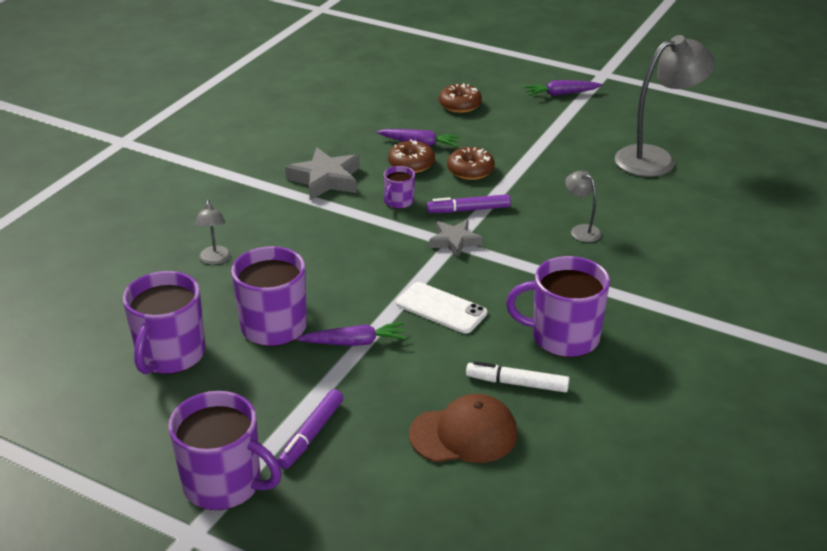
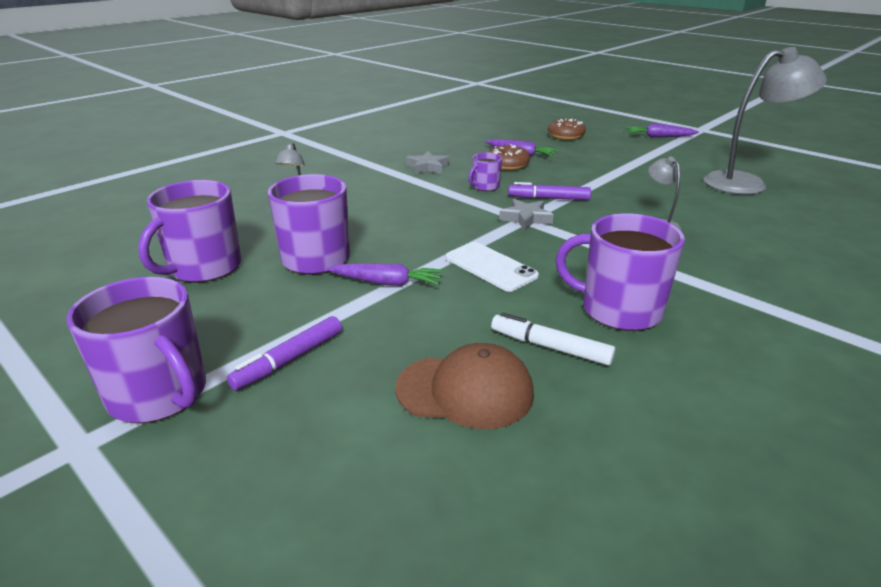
camera: 15 degrees right, 5 degrees down
(325, 179) = (428, 167): grey star -> grey star, size x0.64
(470, 170) = (560, 174): brown donut -> none

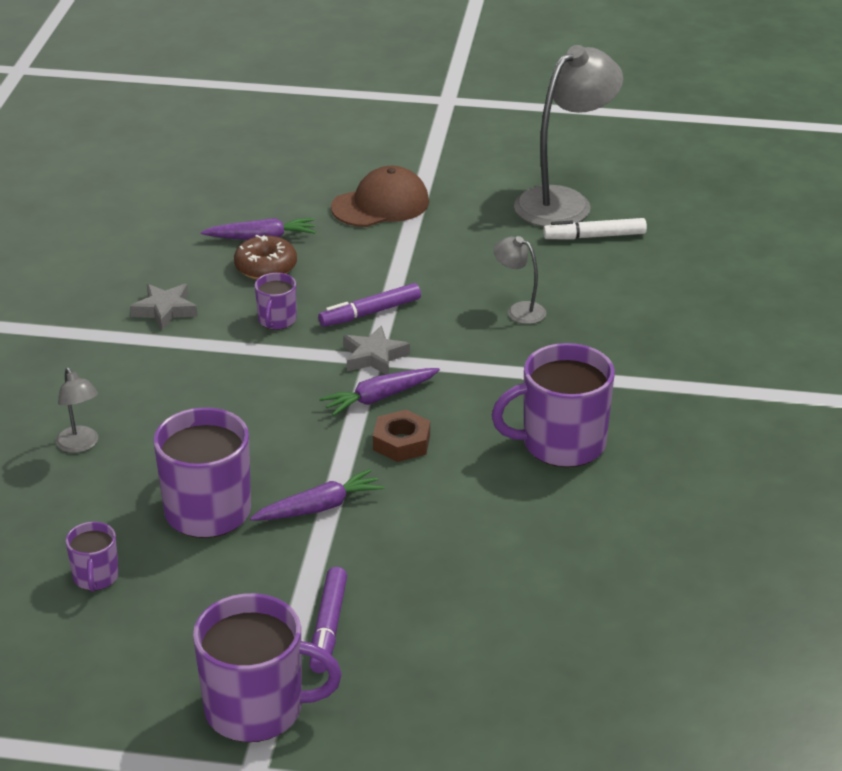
camera: 35 degrees left, 5 degrees up
(204, 268) = (96, 577): purple mug -> purple mug, size x0.51
(465, 391) = (505, 582): brown cap -> brown cap (380, 205)
(490, 267) = (401, 442): white phone -> brown nut
(550, 347) = (536, 510): white marker -> white marker (594, 236)
(565, 136) = (286, 176): brown donut -> none
(659, 137) = (408, 137): purple carrot -> purple carrot (379, 398)

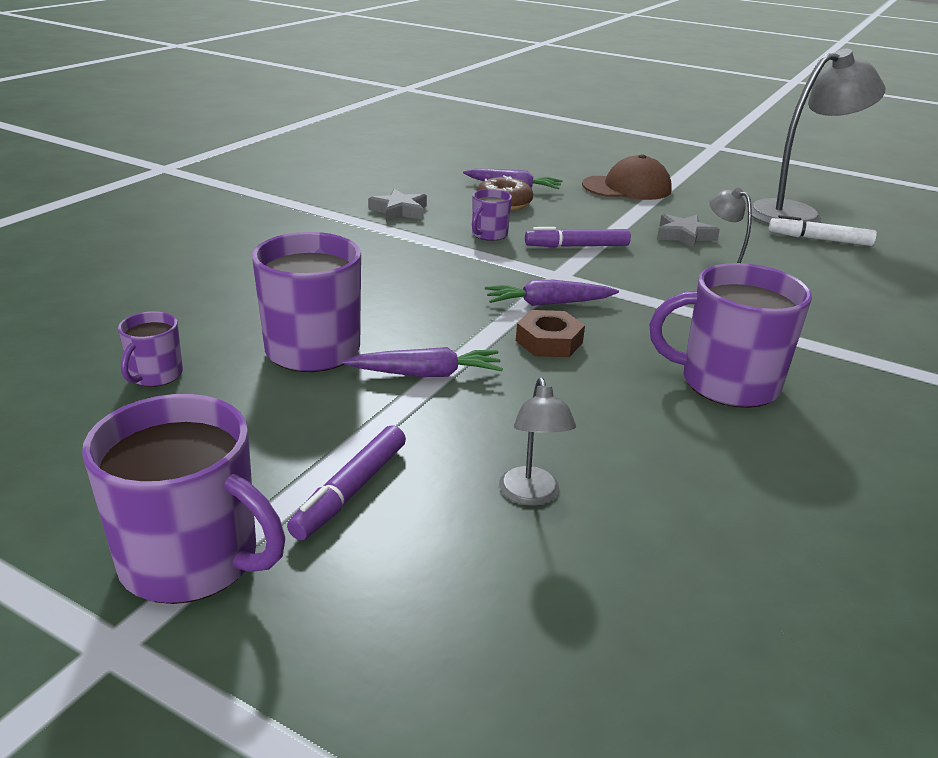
camera: 20 degrees right, 5 degrees down
(80, 445) = (246, 276): grey lamp -> grey lamp (531, 495)
(374, 356) = (562, 274): grey star -> grey star (684, 236)

